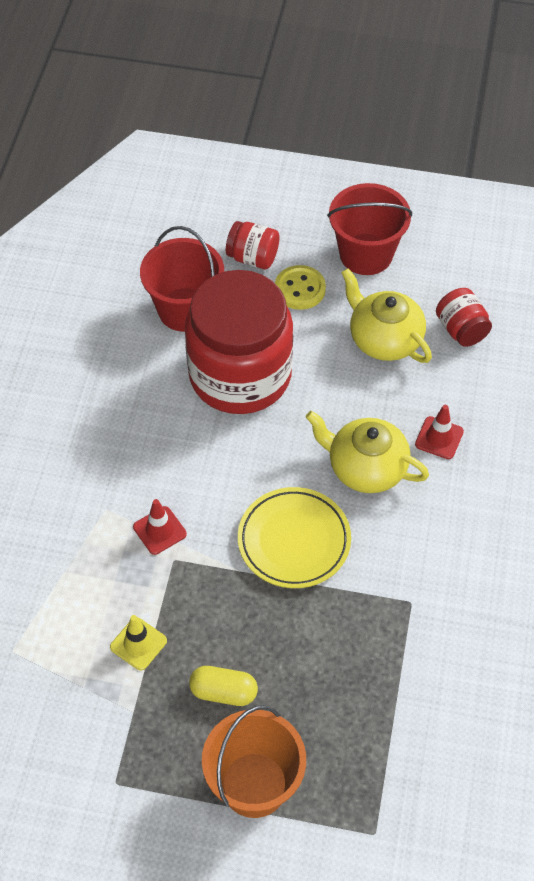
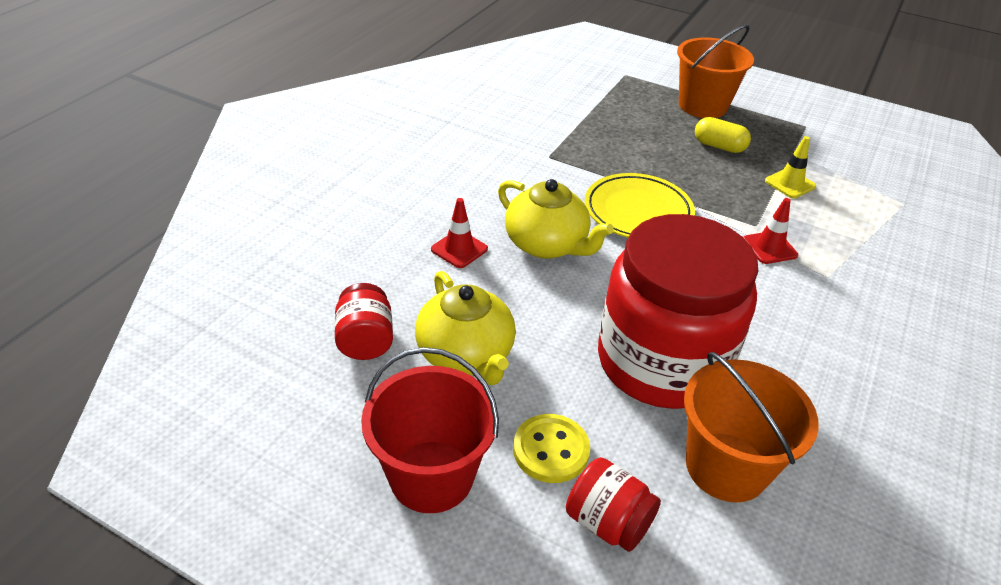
camera: 165 degrees left, 15 degrees down
(185, 309) = (726, 466): red bucket -> orange bucket

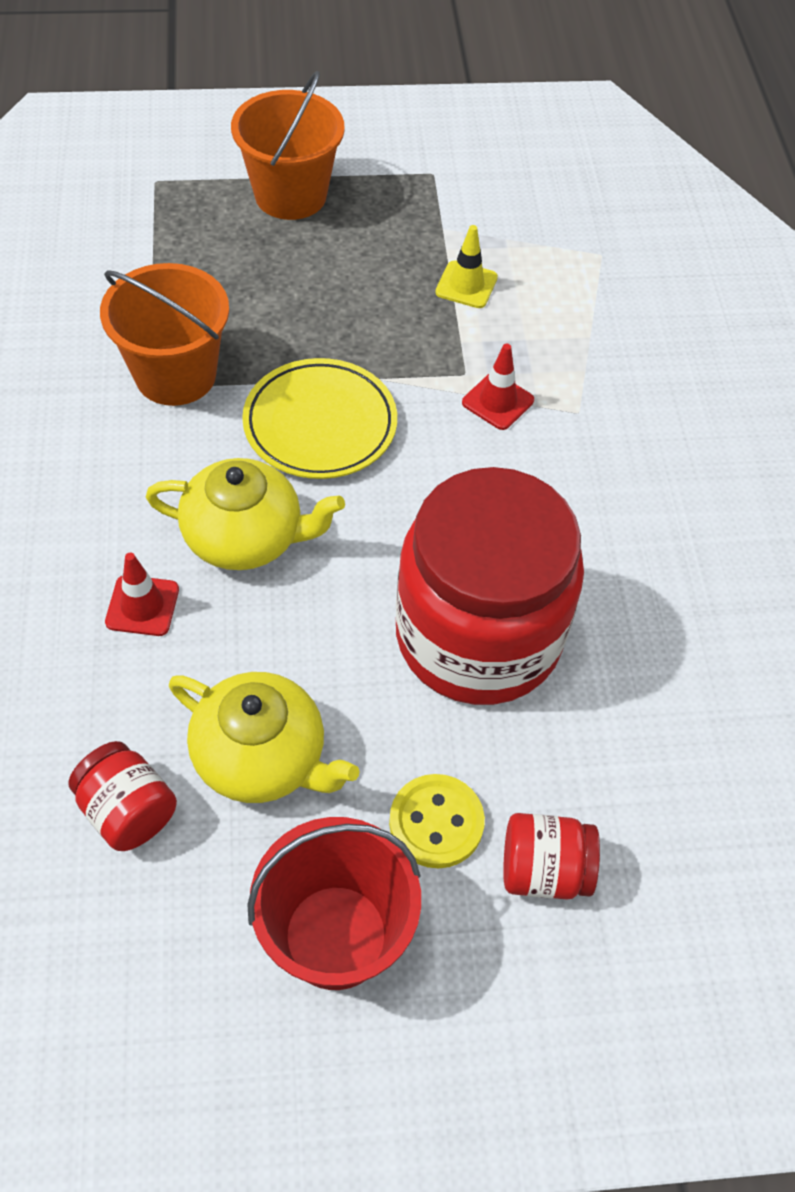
camera: 35 degrees left, 15 degrees up
(719, 146) = (351, 261): yellow capsule -> none
(726, 466) = (614, 730): orange bucket -> orange bucket (175, 375)

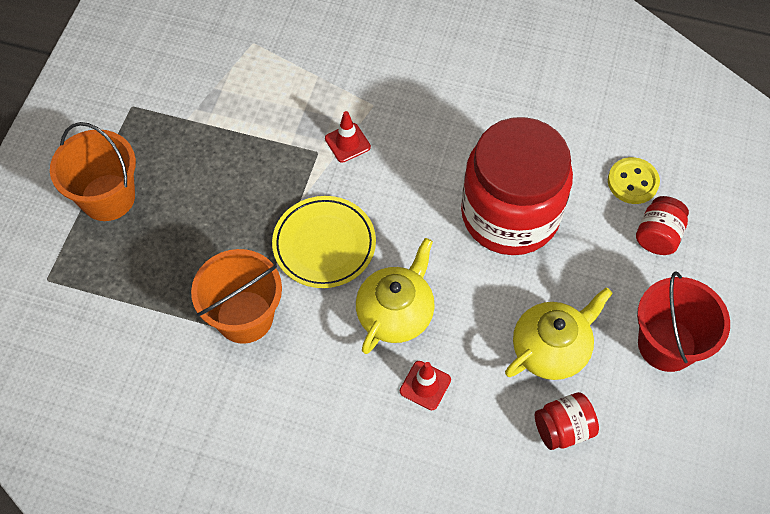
camera: 65 degrees left, 5 degrees up
(436, 822) = (617, 275): yellow button -> yellow button (632, 182)
(466, 285) = (244, 124): yellow traffic cone -> none

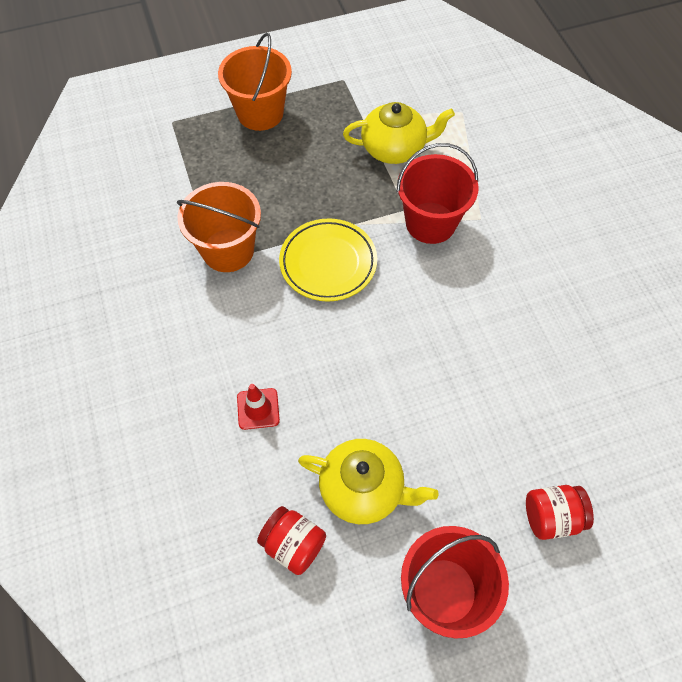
camera: 55 degrees right, 0 degrees up
(347, 143) = (430, 223): red traffic cone -> red bucket
(396, 313) = (307, 348): yellow teapot -> yellow teapot (394, 148)
(510, 214) = (467, 378): red jar -> none
(632, 182) = (589, 461): yellow button -> none

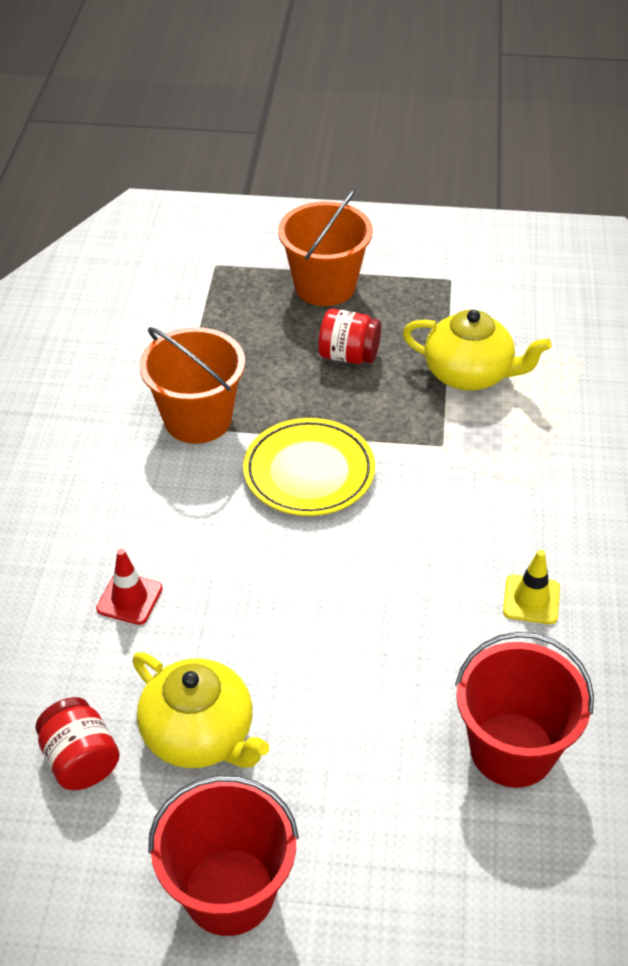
camera: 25 degrees right, 15 degrees down
(430, 223) = (466, 471): red bucket -> red bucket (512, 749)
(519, 301) = (531, 599): none -> yellow traffic cone
(551, 517) = (422, 866): red jar -> red jar (349, 355)

